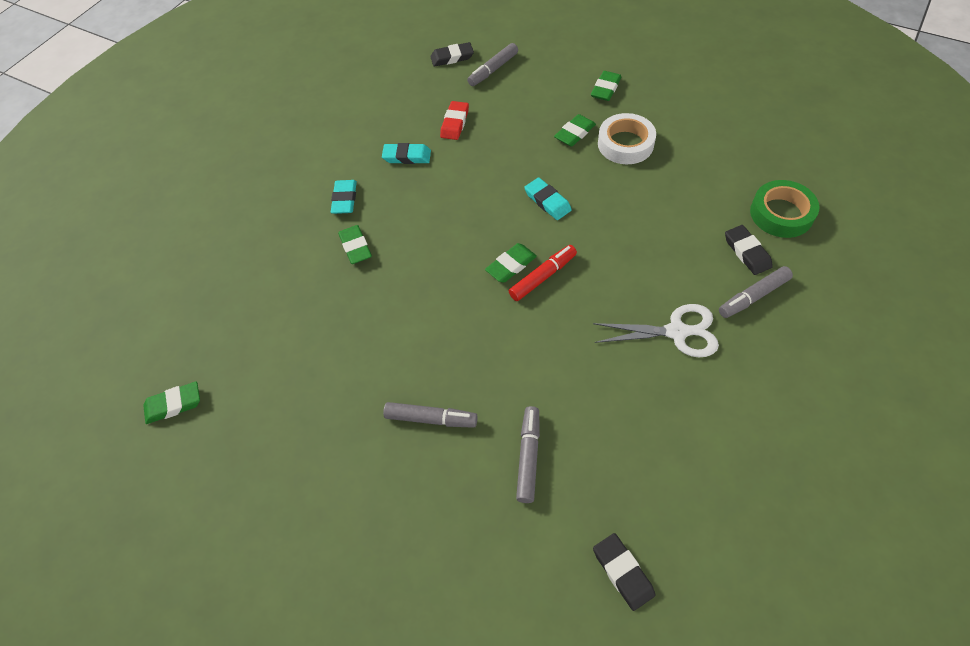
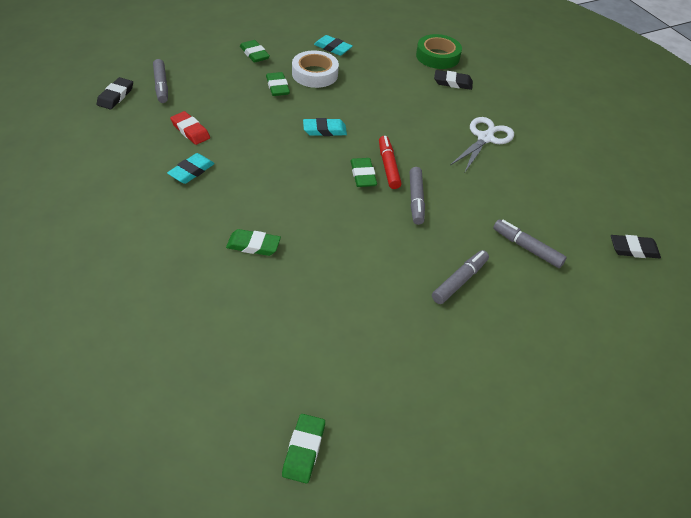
camera: 65 degrees left, 10 degrees down
(344, 199) = (192, 227): turquoise eraser -> turquoise eraser (333, 48)
(753, 296) = (486, 98): grey marker -> grey marker (416, 200)

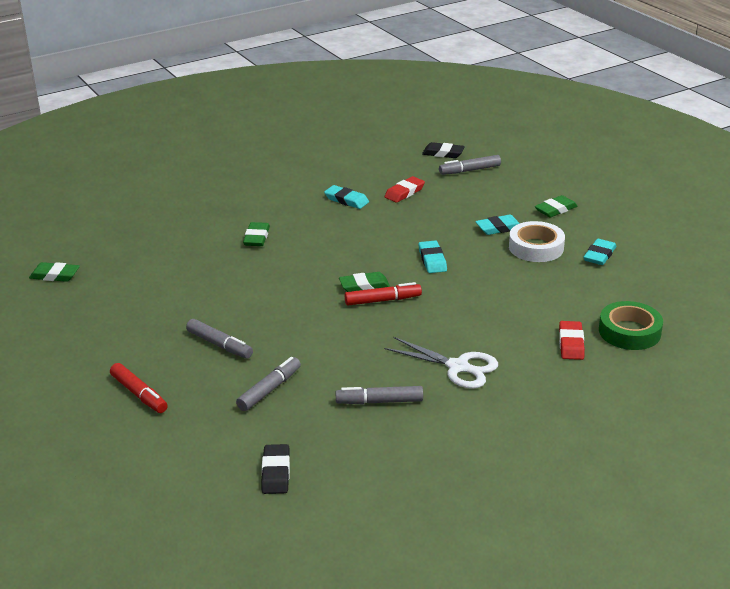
camera: 90 degrees right, 15 degrees down
(277, 87) = (498, 228): green eraser -> turquoise eraser
(416, 200) = (332, 318): grey marker -> grey marker (379, 401)
(452, 82) = (571, 343): black eraser -> red eraser
(546, 345) = (139, 394): none -> red marker

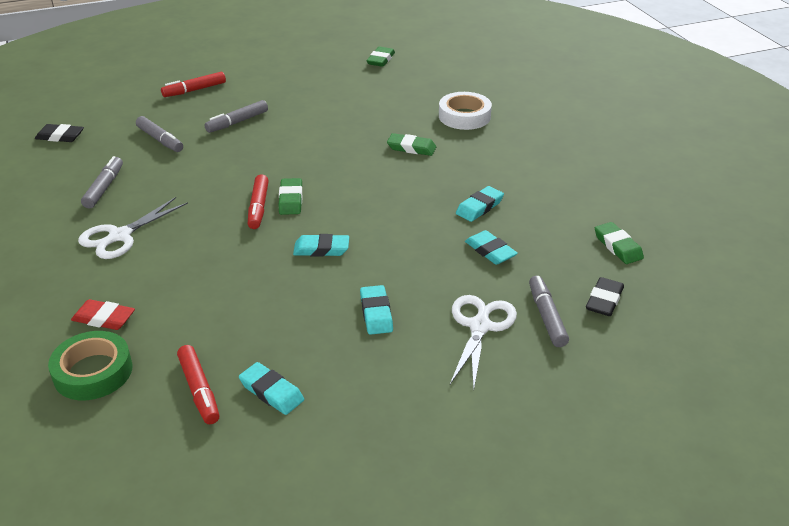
camera: 100 degrees right, 5 degrees up
(404, 192) = (490, 251): red eraser -> turquoise eraser
(492, 191) = (480, 326): none -> white scissors
(536, 247) = (315, 336): white tape -> white tape (464, 116)
(555, 209) = (410, 378): green eraser -> green eraser (618, 246)
(616, 282) = (199, 390): none -> red marker

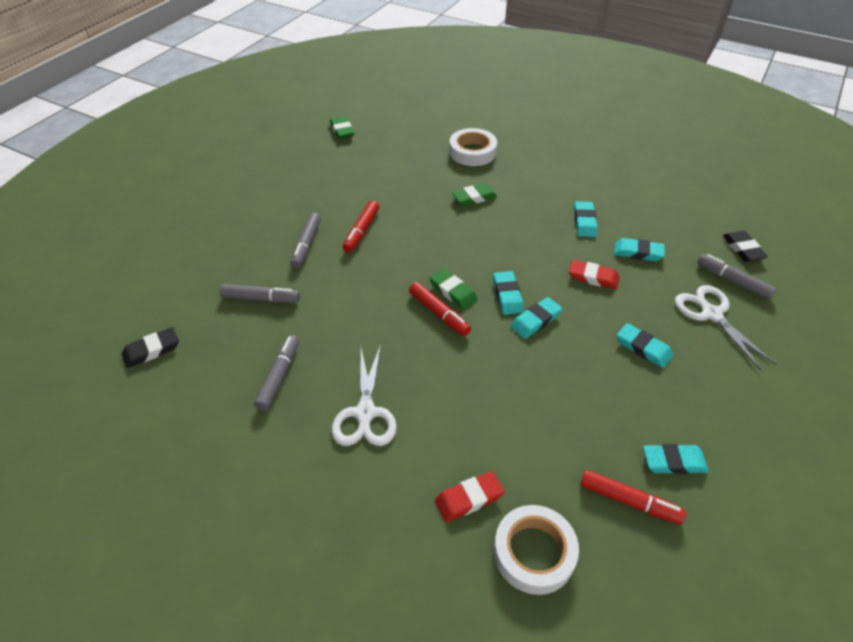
camera: 40 degrees left, 10 degrees up
(93, 372) = (534, 552): green tape -> white tape
(104, 188) = (279, 376): grey marker -> grey marker turned 45 degrees clockwise
(194, 90) = (220, 233): red marker -> red marker (361, 231)
(327, 223) = (507, 295): none -> turquoise eraser
(418, 247) = (593, 277): none -> red eraser
(618, 246) = (697, 205): green eraser -> none

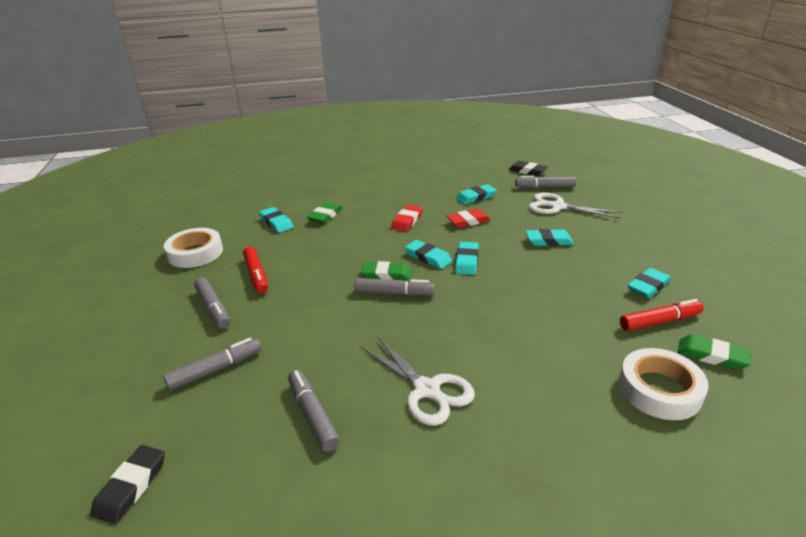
camera: 40 degrees left, 15 degrees down
(342, 130) = (149, 221): green eraser -> green eraser (712, 356)
(439, 313) = (394, 293): red marker -> grey marker
(469, 499) = (577, 389): red eraser -> red eraser (407, 221)
(472, 152) = (288, 192): white tape -> white tape (195, 253)
(584, 222) = (421, 196): turquoise eraser -> turquoise eraser (276, 222)

